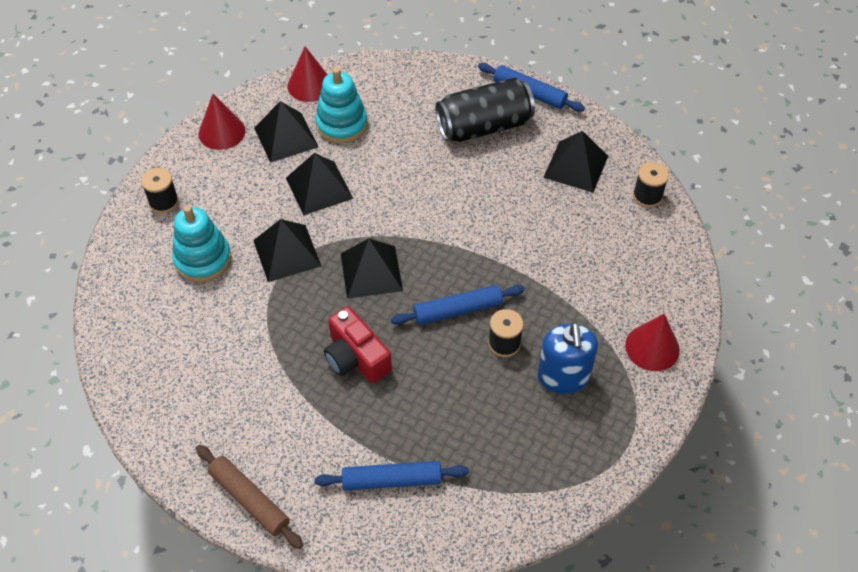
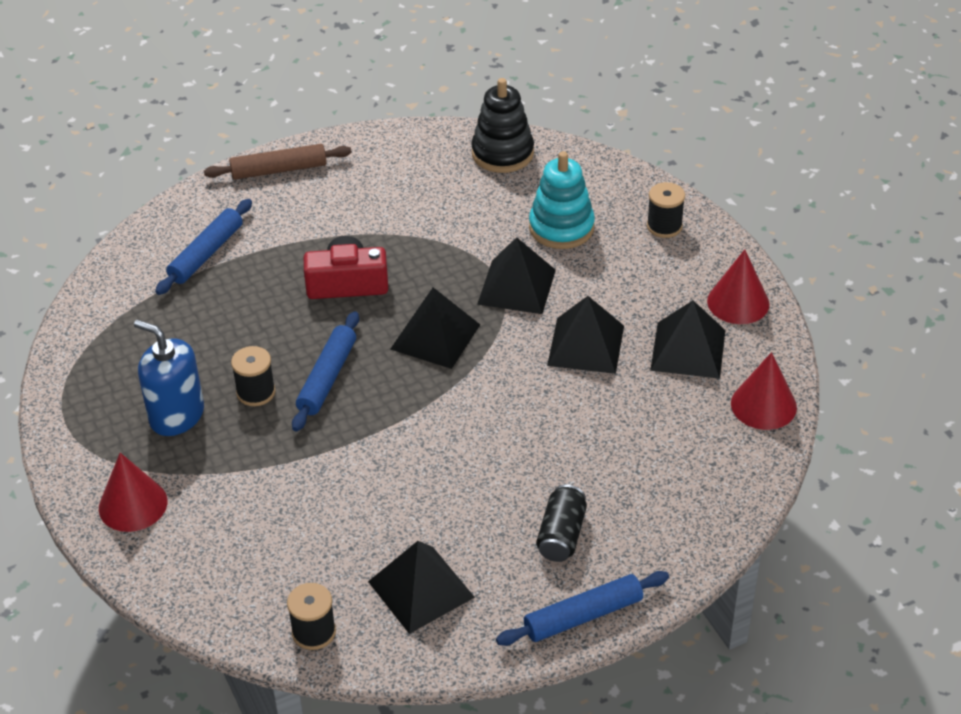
camera: 125 degrees right, 10 degrees down
(129, 344) = (502, 153): none -> black stacking toy
(341, 124) = (671, 405): turquoise stacking toy -> none
(484, 126) = (561, 535): black can -> black can, size x0.55

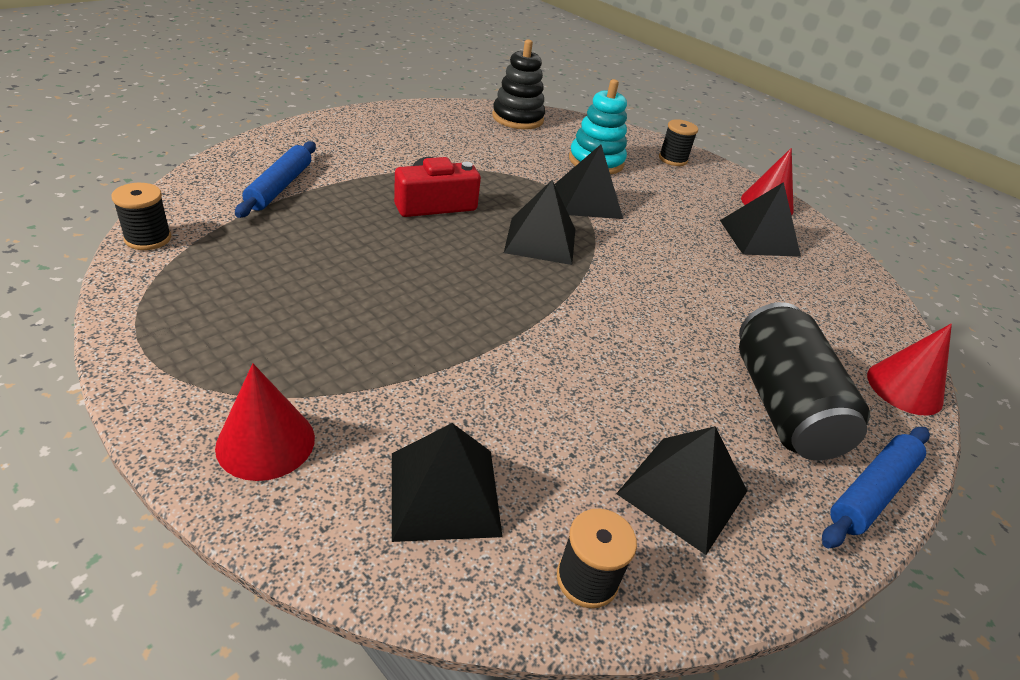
camera: 25 degrees left, 5 degrees down
(177, 416) = (294, 331): blue soap dispenser -> none
(256, 392) = (381, 300): black spool -> black spool (148, 238)
(279, 170) = (329, 128): brown rolling pin -> none
(327, 378) = (453, 281): blue rolling pin -> none
(561, 535) = (782, 405): black can -> black can, size x1.83
(586, 345) = (676, 239): black pyramid -> black pyramid (445, 493)
(763, 405) = (851, 273): red cone -> red cone (904, 388)

